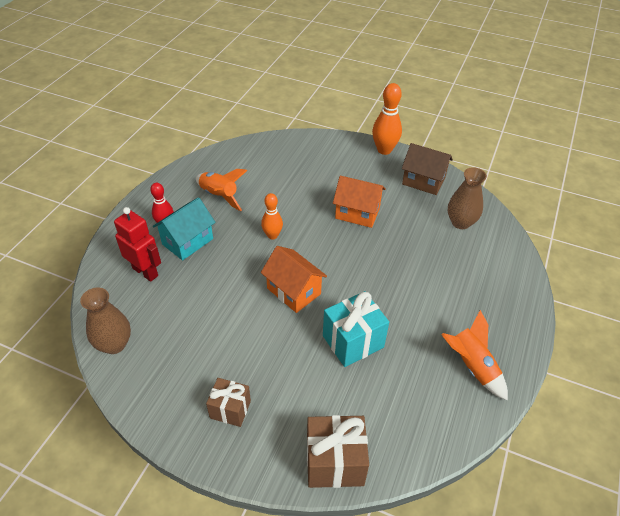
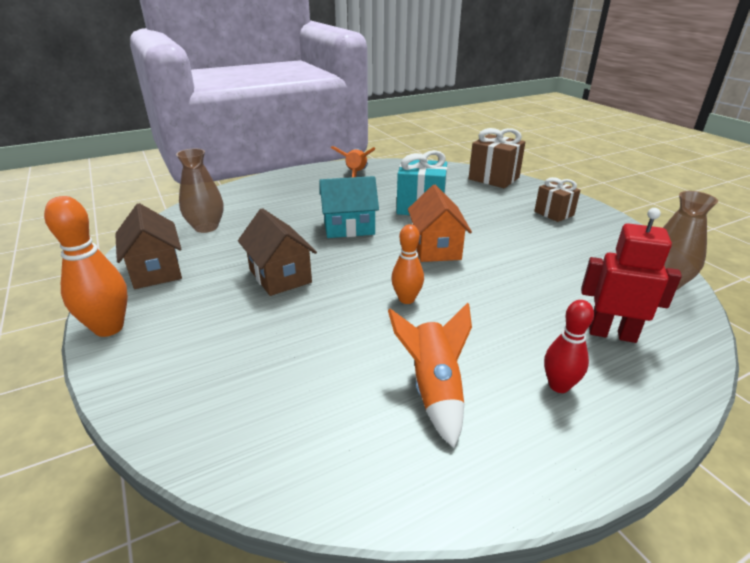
camera: 140 degrees left, 15 degrees down
(145, 272) = (612, 333): red robot -> red robot turned 120 degrees clockwise
(187, 241) = (531, 344): turquoise house -> turquoise house (349, 228)
(357, 213) = (280, 276): orange house -> brown house

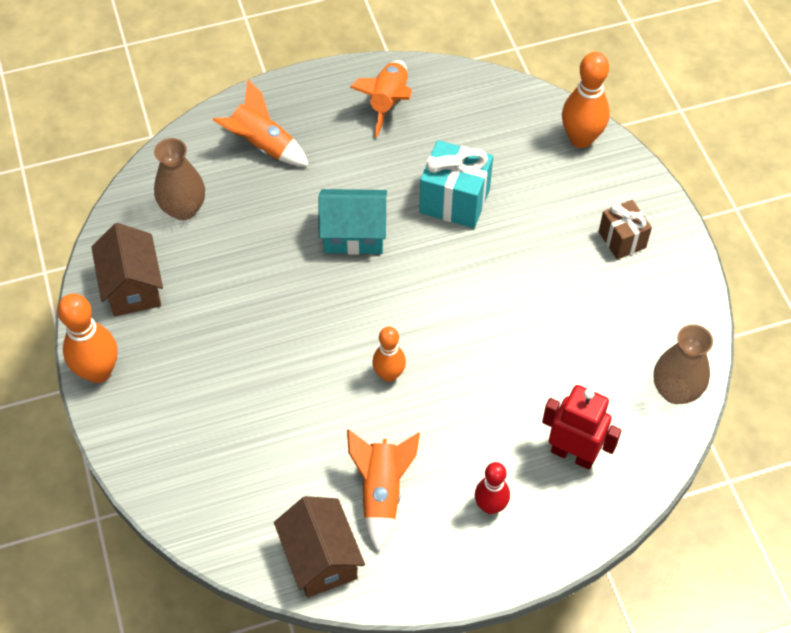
camera: 10 degrees right, 25 degrees up
(269, 196) = (262, 145): none -> orange rocket
(280, 276) = (264, 317): brown house -> brown house (321, 558)
(436, 248) = (447, 291): orange house -> none
(494, 178) = (581, 139): brown gift -> orange bowling pin

